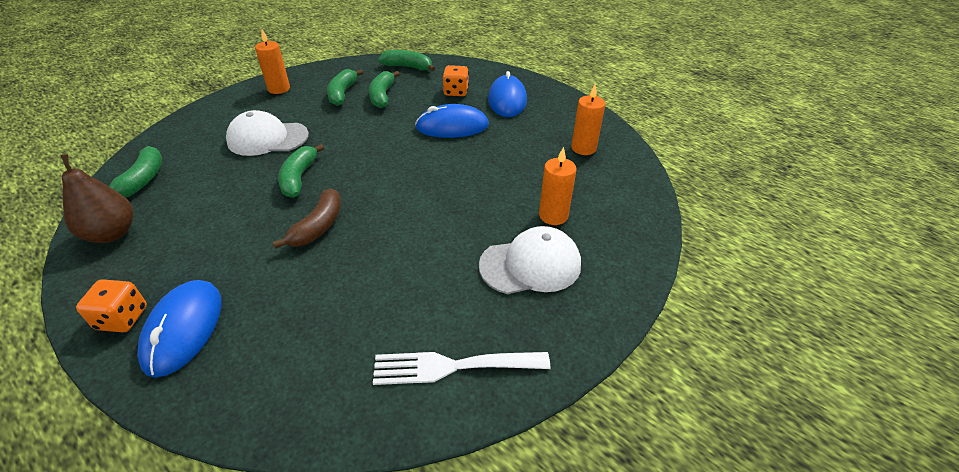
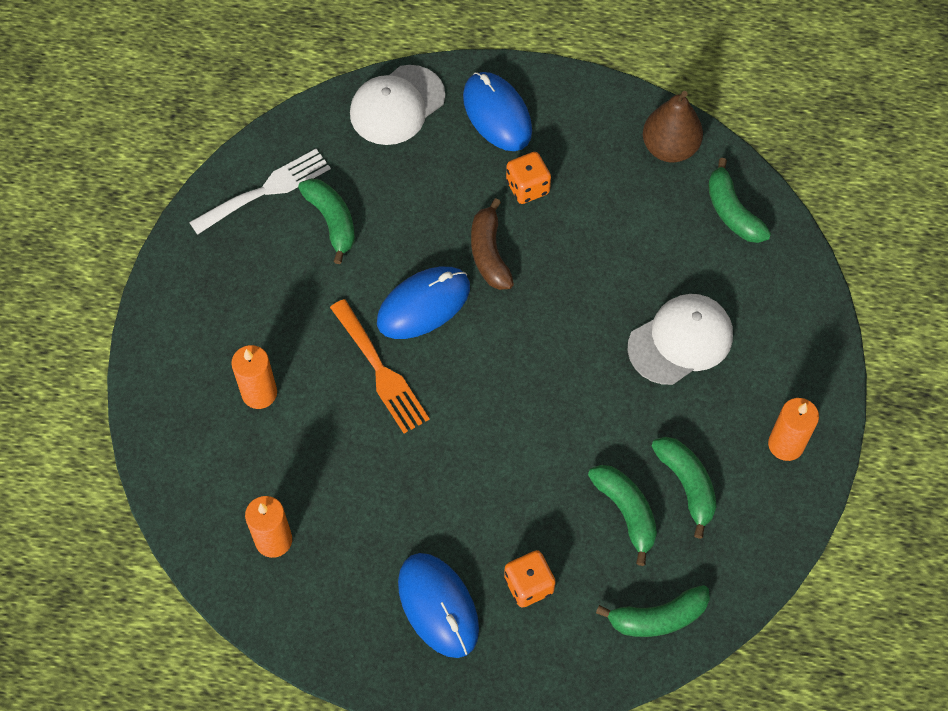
camera: 150 degrees right, 20 degrees up
(122, 318) = (553, 97): orange dice -> orange dice (527, 188)
(299, 177) = (575, 302): green banana -> green banana (332, 221)
(452, 126) = (473, 493): blue mouse -> blue mouse (423, 305)
(458, 194) = (380, 371): none -> orange fork
(530, 265) = (252, 315): white cap -> white cap (397, 105)

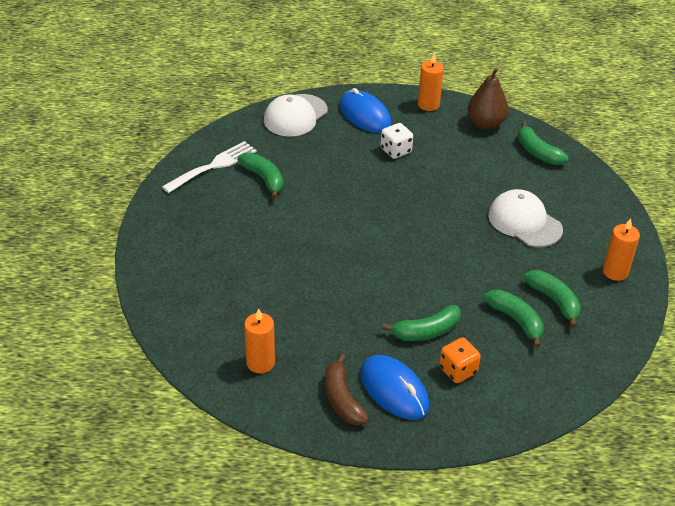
camera: 10 degrees left, 20 degrees down
(259, 393) = (231, 277): orange candle -> orange candle (428, 104)
(380, 371) = (317, 257): orange fork -> none
(423, 305) = (339, 218): blue mouse -> none
(489, 253) = (378, 187): brown banana -> brown banana (342, 399)
(527, 188) = (396, 151): orange dice -> white dice
(657, 618) = (557, 380): green banana -> green banana (426, 331)
(680, 341) = (524, 222): white cap -> white cap turned 90 degrees counterclockwise

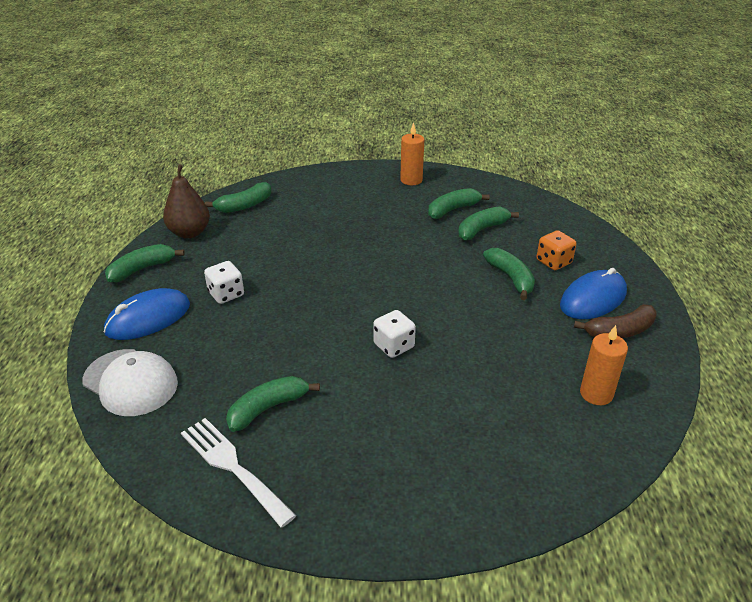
camera: 90 degrees left, 5 degrees down
(327, 244) = (394, 346): none -> white dice
(428, 104) = (142, 269): orange candle -> green banana
(524, 222) = (350, 218): white cap -> none

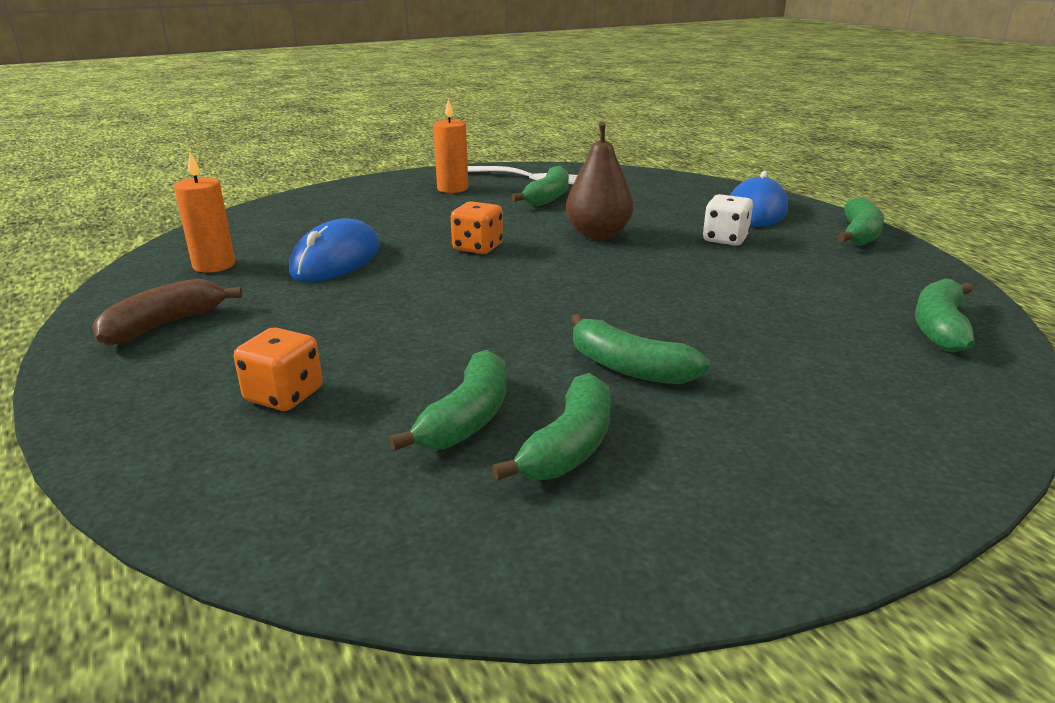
camera: 150 degrees right, 10 degrees down
(130, 382) = (681, 185): white cap -> none
(189, 232) = (909, 275): brown pear -> brown pear (598, 235)
(394, 346) = (477, 247): white dice -> orange dice
(411, 180) = (763, 503): orange candle -> orange candle (452, 188)
(511, 278) = (361, 347): green banana -> green banana (628, 367)
(593, 299) = (204, 355): blue mouse -> blue mouse (336, 259)

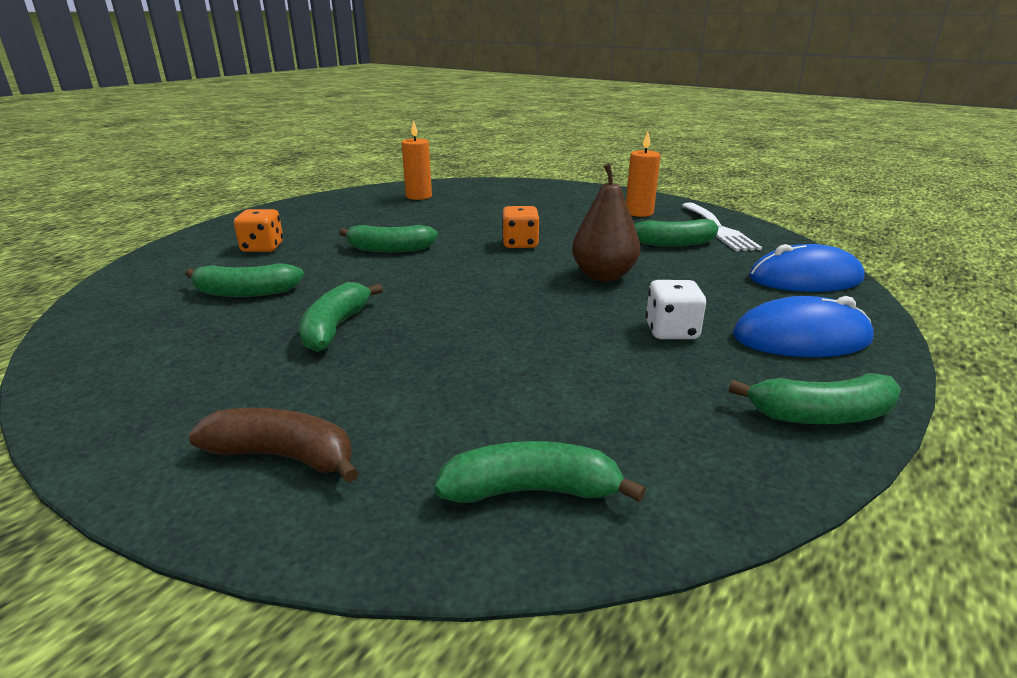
camera: 65 degrees right, 0 degrees up
(165, 325) = (334, 208): brown banana -> brown banana (284, 456)
(336, 259) = (455, 216): blue mouse -> blue mouse (805, 279)
(569, 446) = (214, 326): green banana -> green banana (389, 249)

